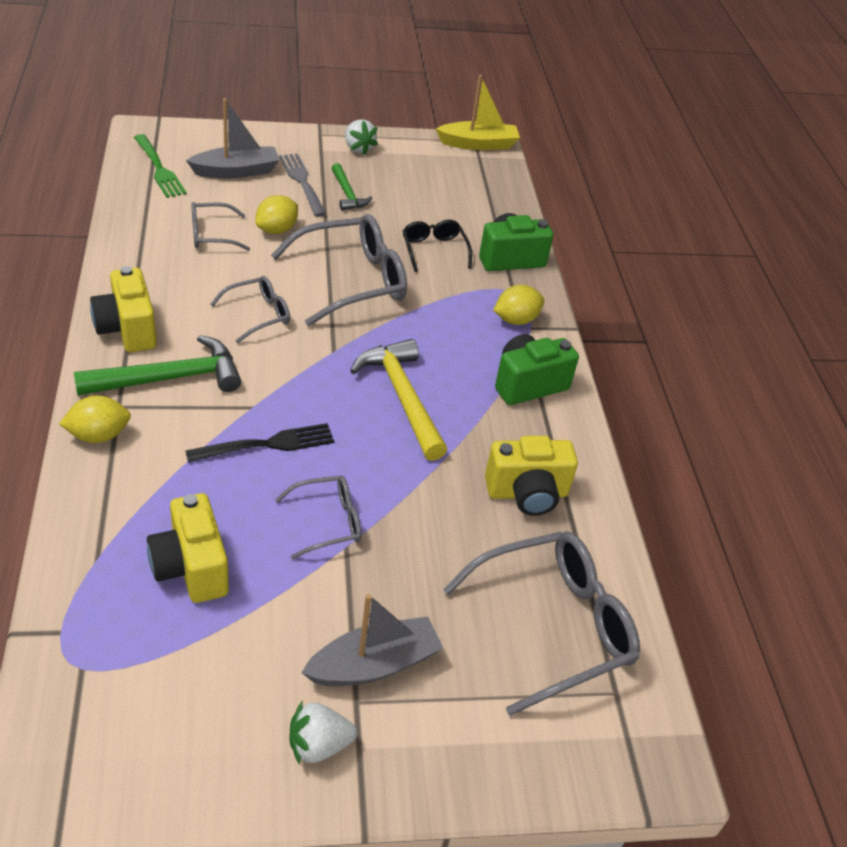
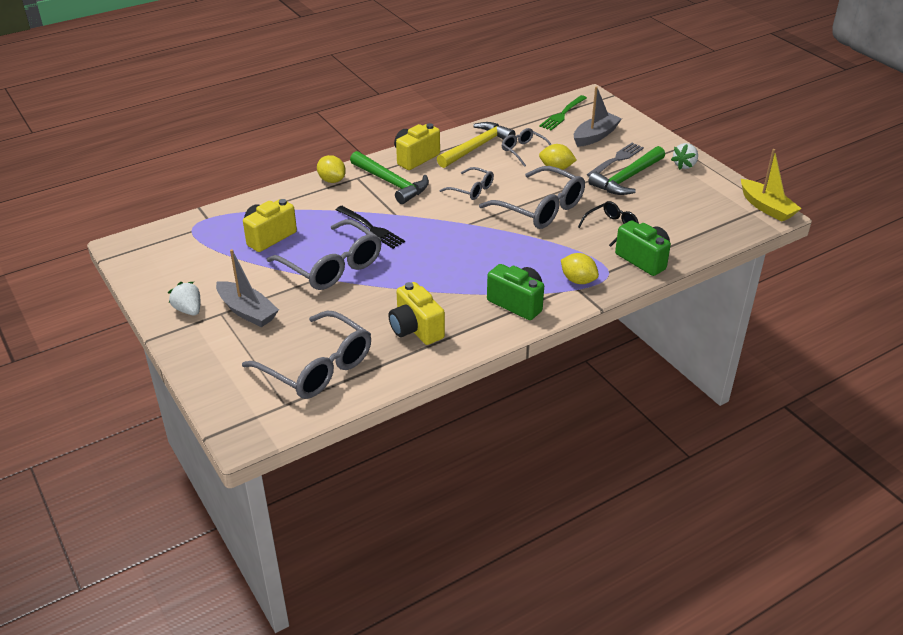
camera: 70 degrees right, 5 degrees down
(236, 171) = (595, 136): grey boat -> grey boat turned 90 degrees counterclockwise
(327, 522) = (331, 266): grey glasses -> grey glasses, size x1.85
(347, 194) = (627, 178): green hammer -> green hammer, size x1.76
(402, 398) = (453, 259): yellow hammer -> yellow hammer (476, 147)

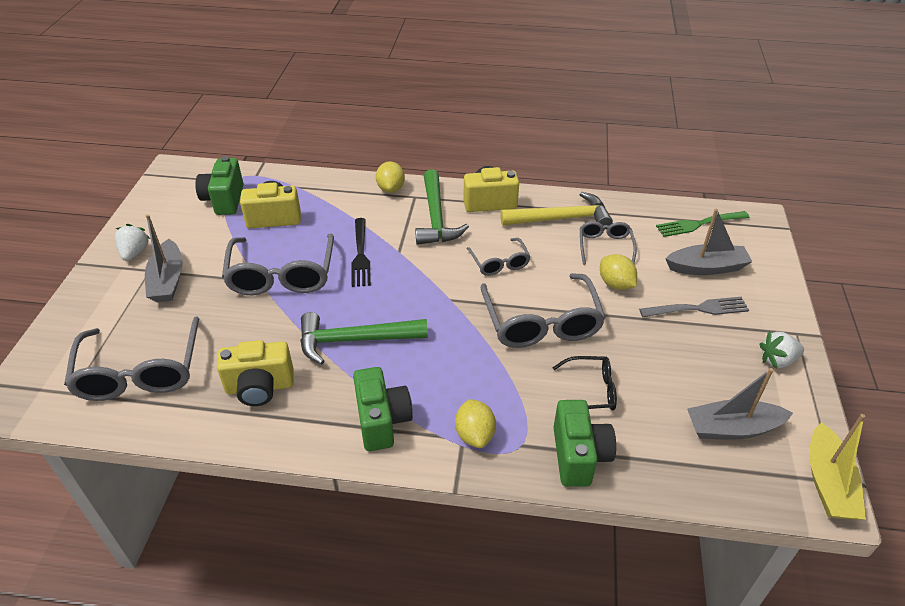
camera: 40 degrees right, 5 degrees up
(207, 245) = (224, 200): none -> green camera
(416, 329) = (260, 387): yellow camera -> yellow camera turned 105 degrees counterclockwise
(627, 178) = (683, 339): green hammer -> green hammer (355, 340)
(700, 207) = (732, 428): none -> grey boat

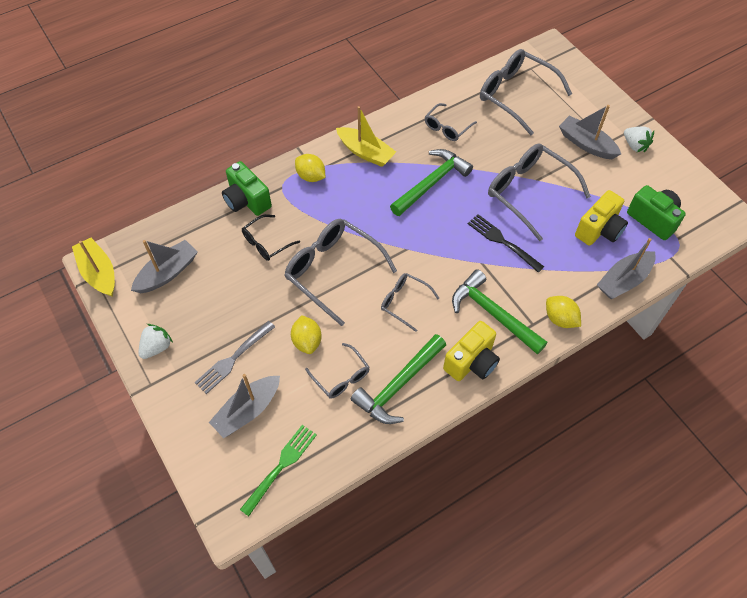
camera: 140 degrees right, 15 degrees up
(260, 387) = (447, 127): yellow camera -> grey glasses
(311, 182) = (623, 280): none -> grey boat
(382, 421) = (365, 152): green camera -> yellow boat
(561, 219) = (399, 385): yellow hammer -> green hammer
(615, 284) = (307, 341): yellow lemon -> yellow lemon turned 60 degrees clockwise

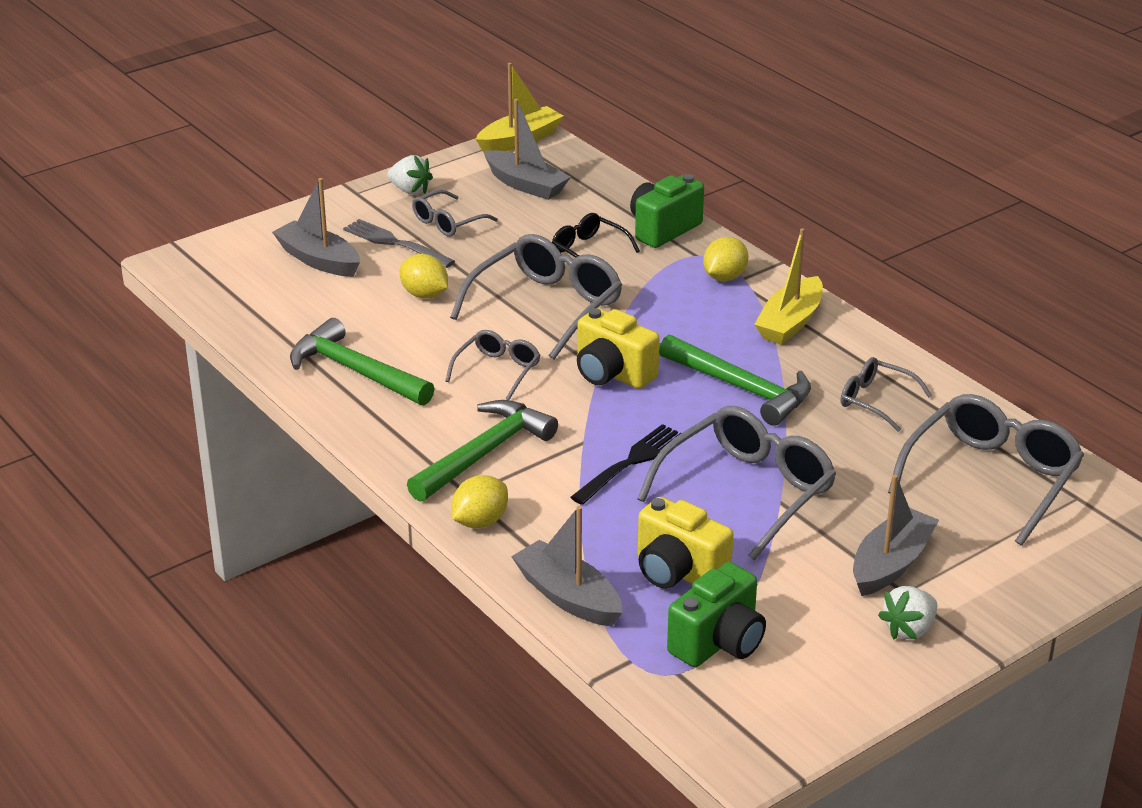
camera: 85 degrees right, 25 degrees down
(280, 467) = (238, 289): green fork -> none
(307, 341) = (424, 295): yellow lemon -> yellow lemon turned 60 degrees clockwise
(341, 376) = (369, 324): grey glasses -> grey glasses (448, 222)
(471, 362) = (395, 434): yellow camera -> yellow camera (612, 374)

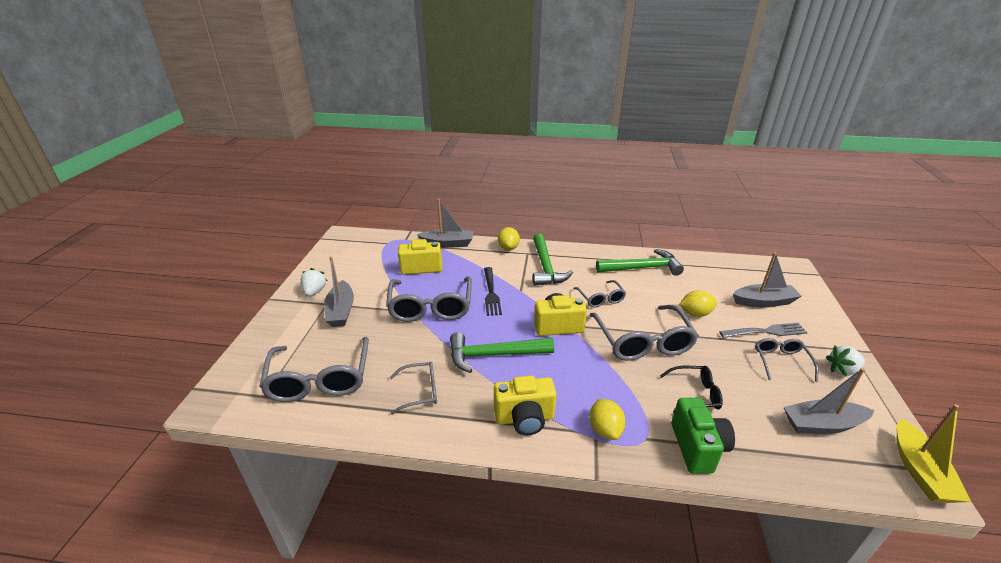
camera: 135 degrees right, 0 degrees up
(718, 642) = (382, 255): green camera -> none
(790, 322) = (524, 418): yellow boat -> yellow camera

